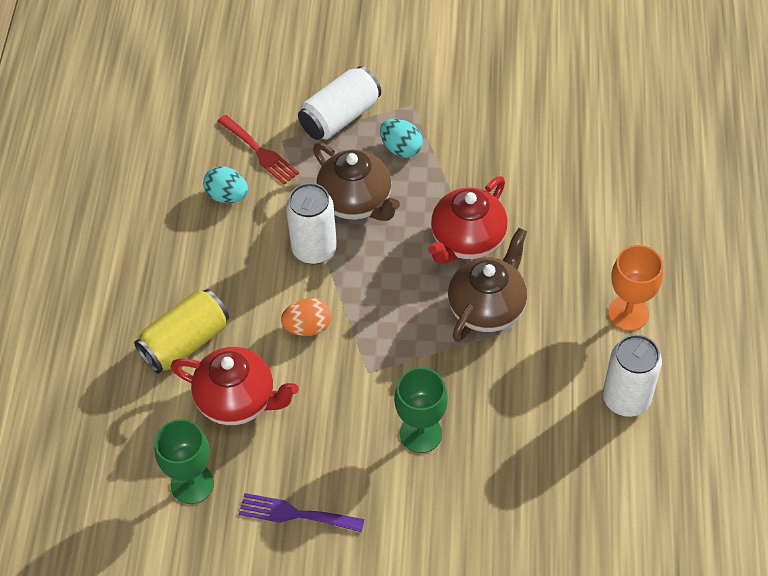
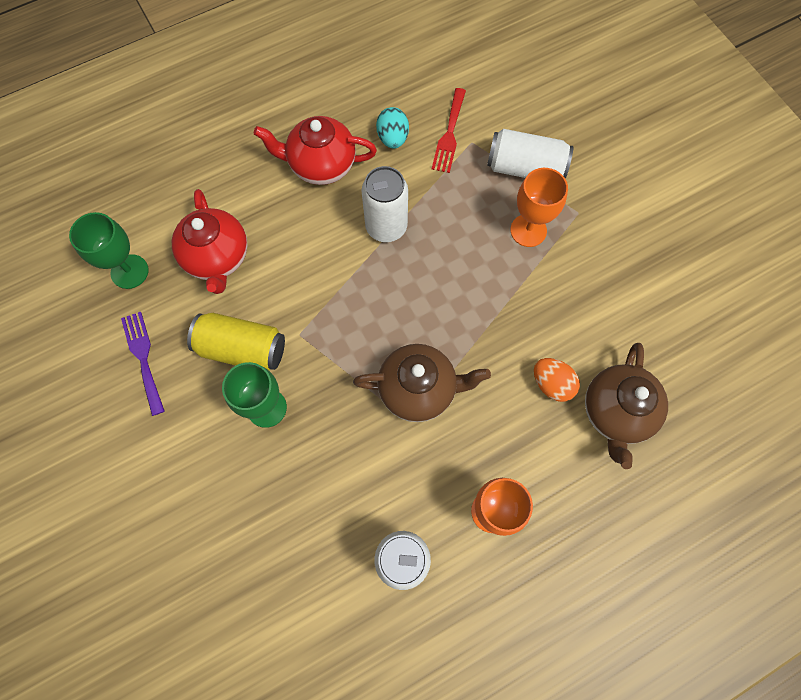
camera: 55 degrees right, 15 degrees up
(185, 342) = (245, 192): yellow can -> yellow can (242, 349)
(308, 327) = (312, 266): orange egg -> orange egg (552, 384)
(356, 202) = (452, 229): brown teapot -> brown teapot (616, 412)
(401, 148) = (528, 230): turquoise egg -> orange goblet
(467, 241) = (474, 334): red teapot -> red teapot (321, 165)

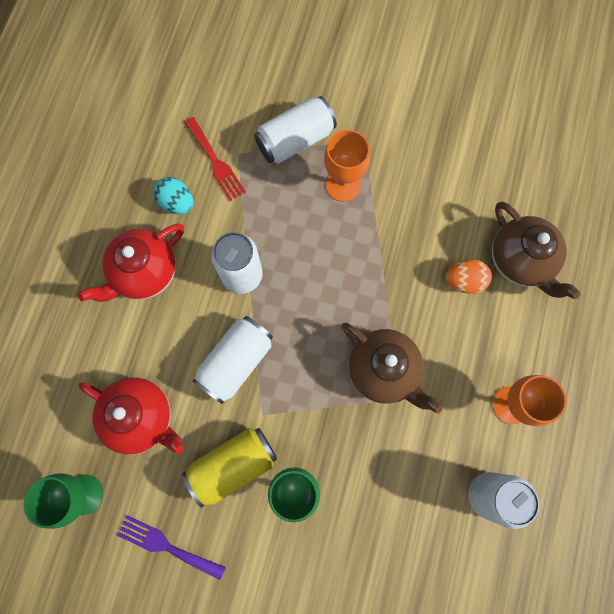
camera: 45 degrees left, 5 degrees up
(319, 281) = (236, 362): none -> white can
(418, 389) = (384, 371): brown teapot -> brown teapot turned 90 degrees clockwise

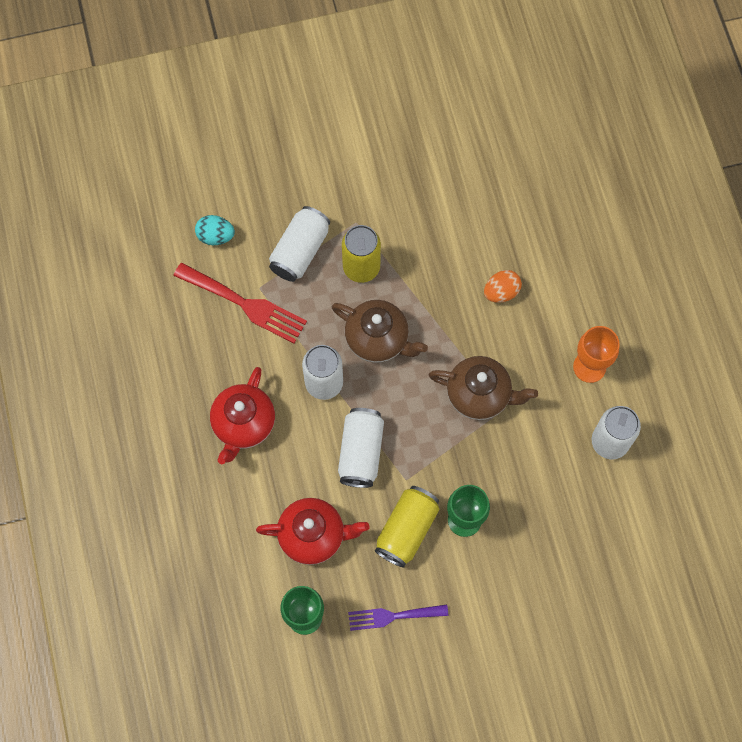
camera: 30 degrees left, 5 degrees down
(177, 202) = (234, 354): turquoise egg -> turquoise egg (215, 236)
(216, 162) = (245, 304): red fork -> red fork, size x1.53
(343, 185) = (361, 267): orange goblet -> yellow can
(521, 261) = (535, 252): brown teapot -> brown teapot (378, 339)

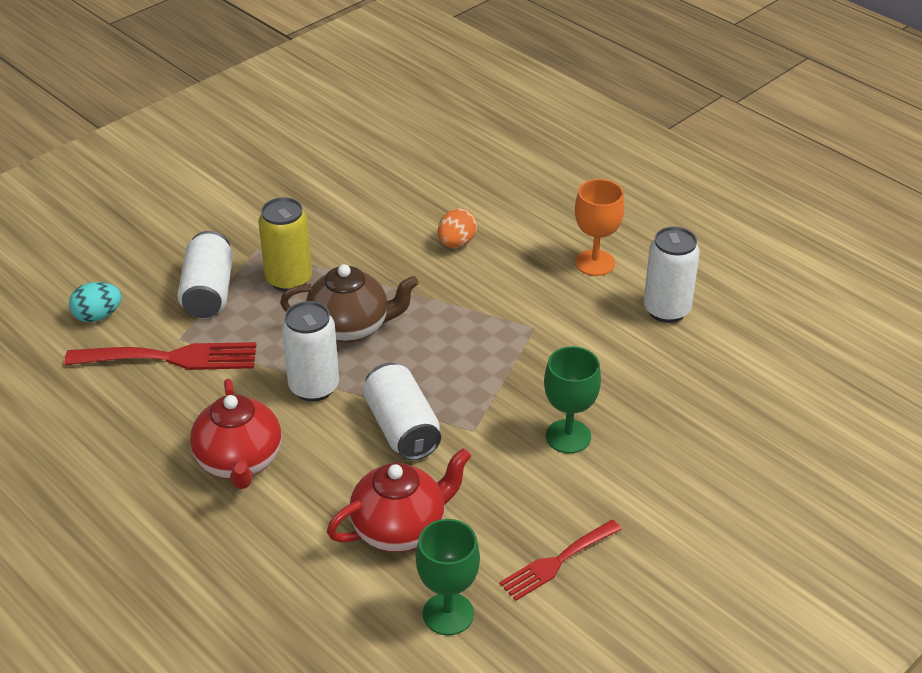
camera: 30 degrees left, 30 degrees down
(392, 616) = (556, 562): purple fork -> red fork
(407, 530) = (509, 474): yellow can -> none
(479, 395) = (498, 328): brown teapot -> none

